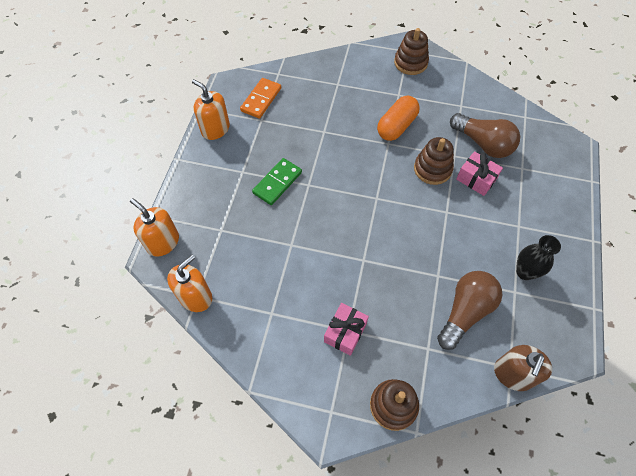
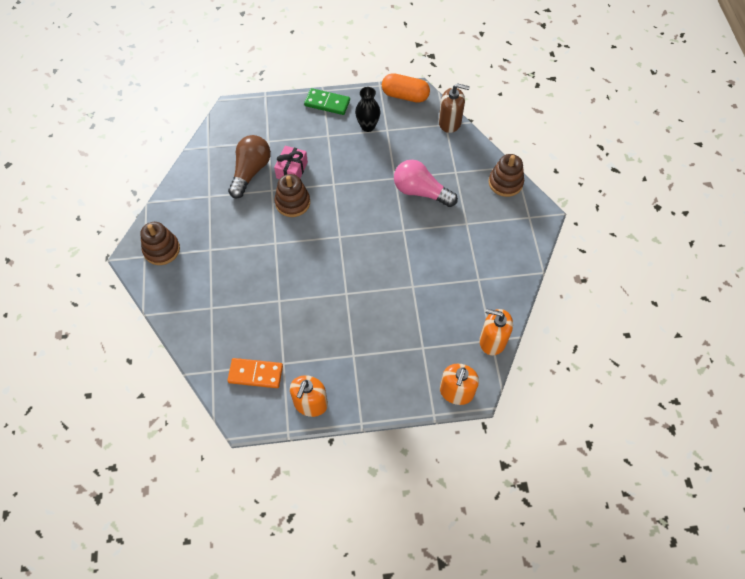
camera: 110 degrees left, 0 degrees up
(277, 183) = (354, 320): green domino -> green domino (327, 103)
(345, 332) = (469, 225): pink gift -> none
(396, 126) = (252, 241): orange capsule -> orange capsule (405, 95)
(410, 296) = (420, 192): none -> pink light bulb
(465, 312) = (417, 156): brown light bulb -> none

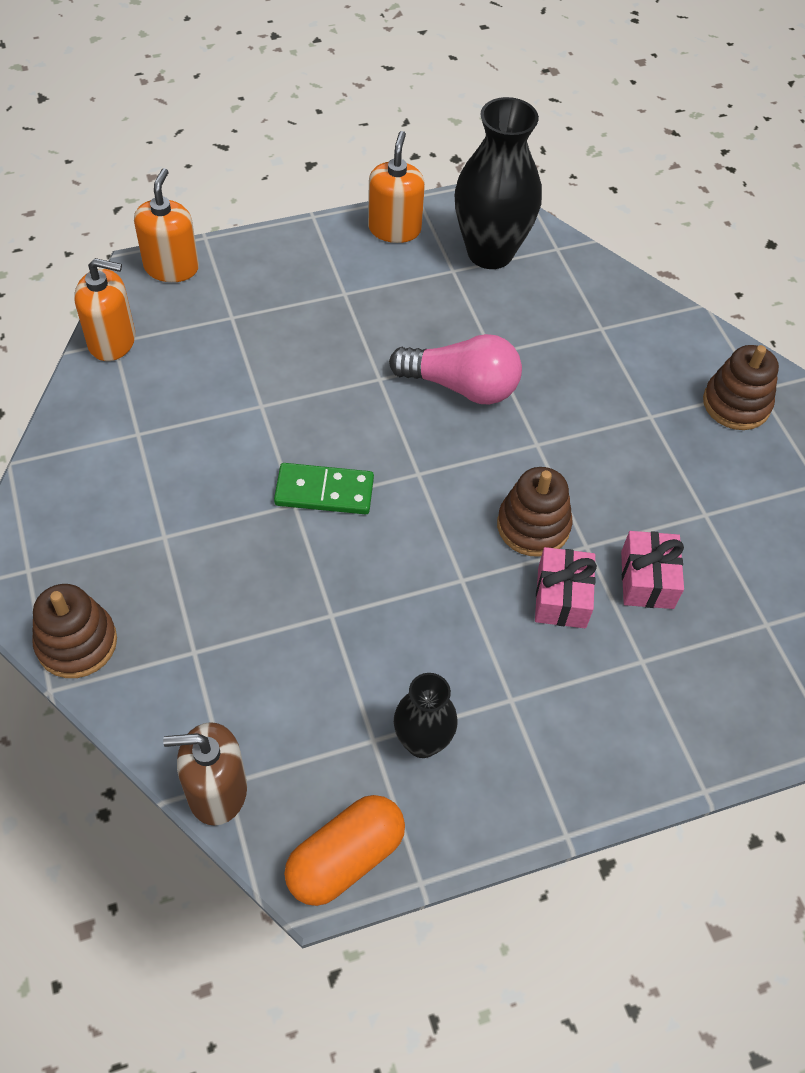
camera: 165 degrees right, 5 degrees down
(250, 171) = (647, 580): brown light bulb -> pink gift
(255, 374) = (490, 252): orange domino -> black vase
(327, 103) = (542, 795): green domino -> green domino (324, 491)
(405, 95) = (345, 858): orange capsule -> orange capsule turned 45 degrees counterclockwise
(420, 192) = (269, 591): pink light bulb -> pink light bulb (461, 386)

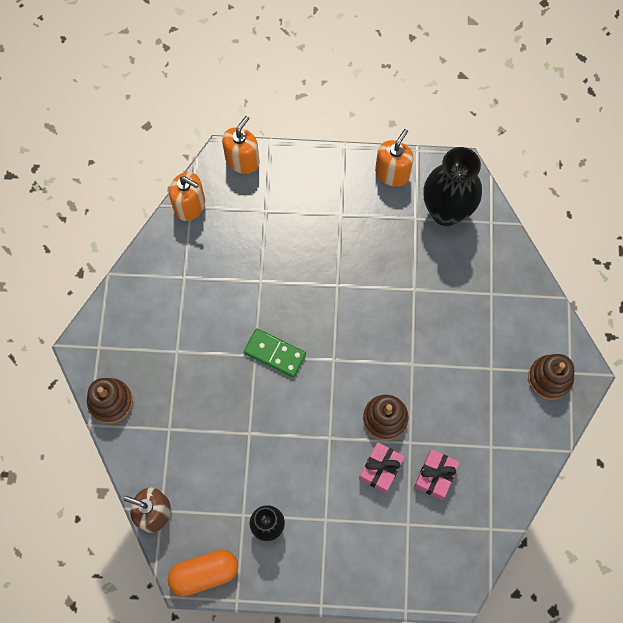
camera: 25 degrees right, 15 degrees up
(461, 386) = (384, 308): pink light bulb -> none

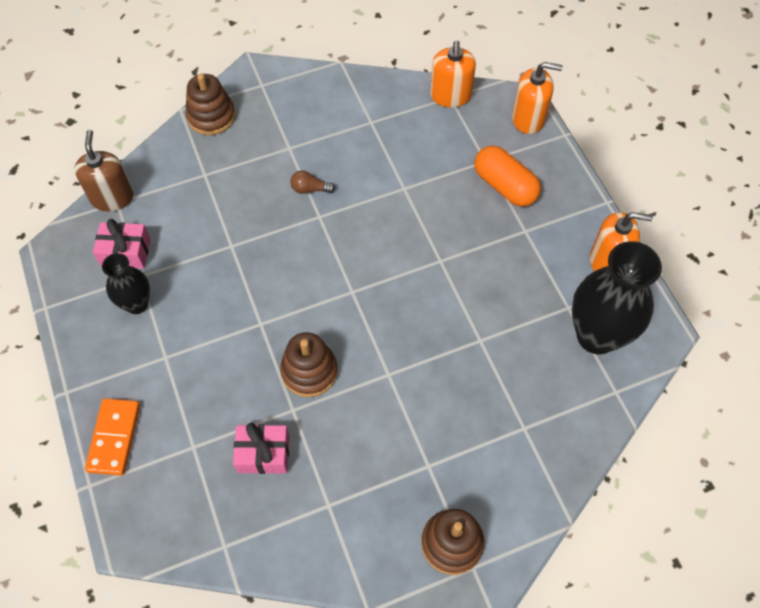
camera: 65 degrees right, 10 degrees down
(204, 573) = (64, 266): orange capsule -> orange capsule (505, 186)
(225, 352) = (310, 189): none -> brown light bulb
(275, 353) = (331, 233): green domino -> none
(375, 580) = (114, 437): none -> orange domino
(380, 469) = (246, 391): pink gift -> pink gift (126, 252)

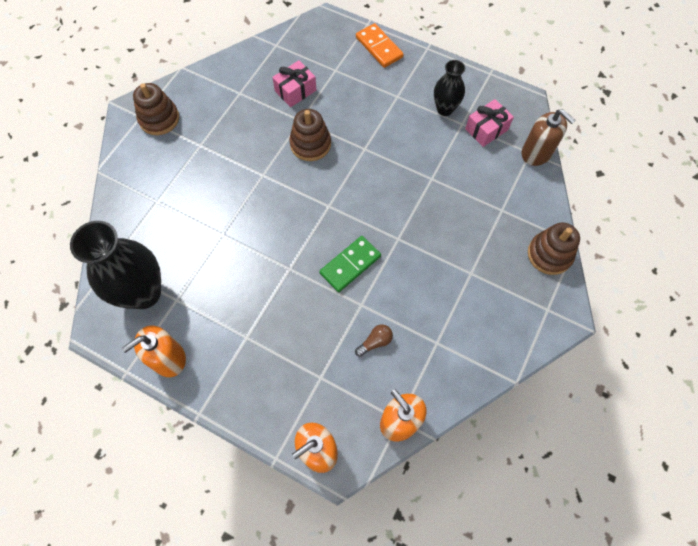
camera: 140 degrees right, 5 degrees up
(310, 189) = (424, 253): brown light bulb -> brown light bulb (375, 342)
(383, 225) = (350, 265): none -> green domino
(505, 186) = (289, 365): orange capsule -> none

